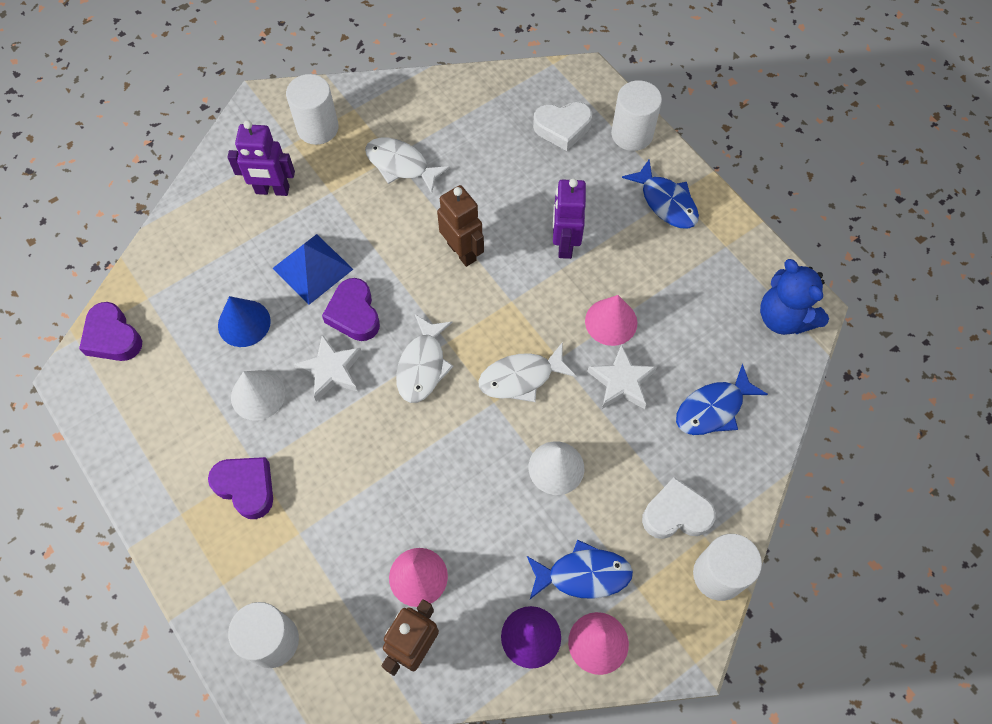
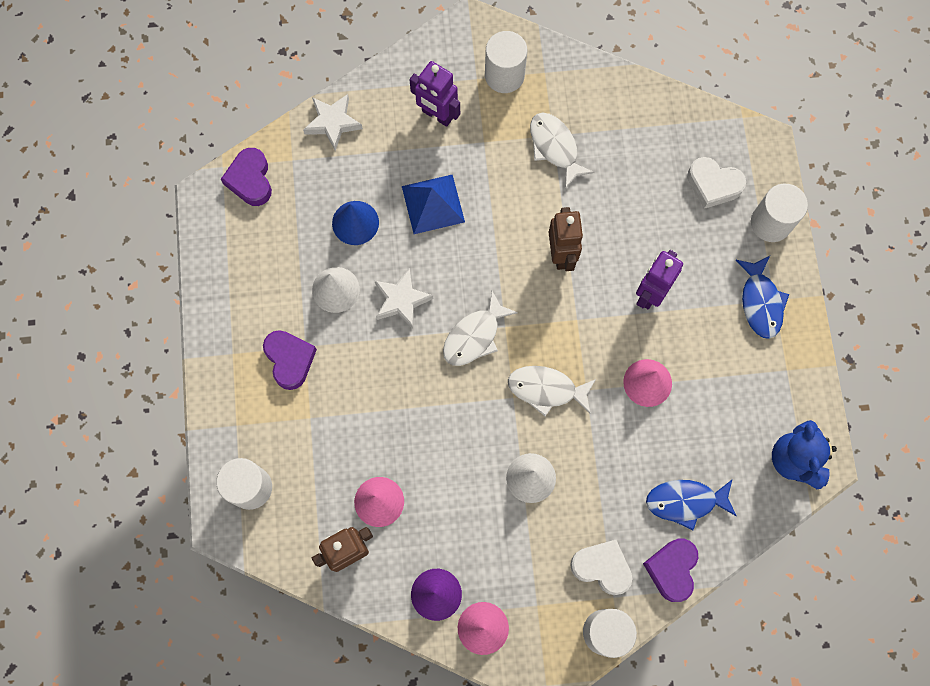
camera: 30 degrees right, 10 degrees up
(354, 314) = (445, 262): purple heart -> purple heart (672, 569)
(583, 574) = (502, 571): blue fish -> none
(621, 382) = (625, 438): white star -> white star (333, 123)

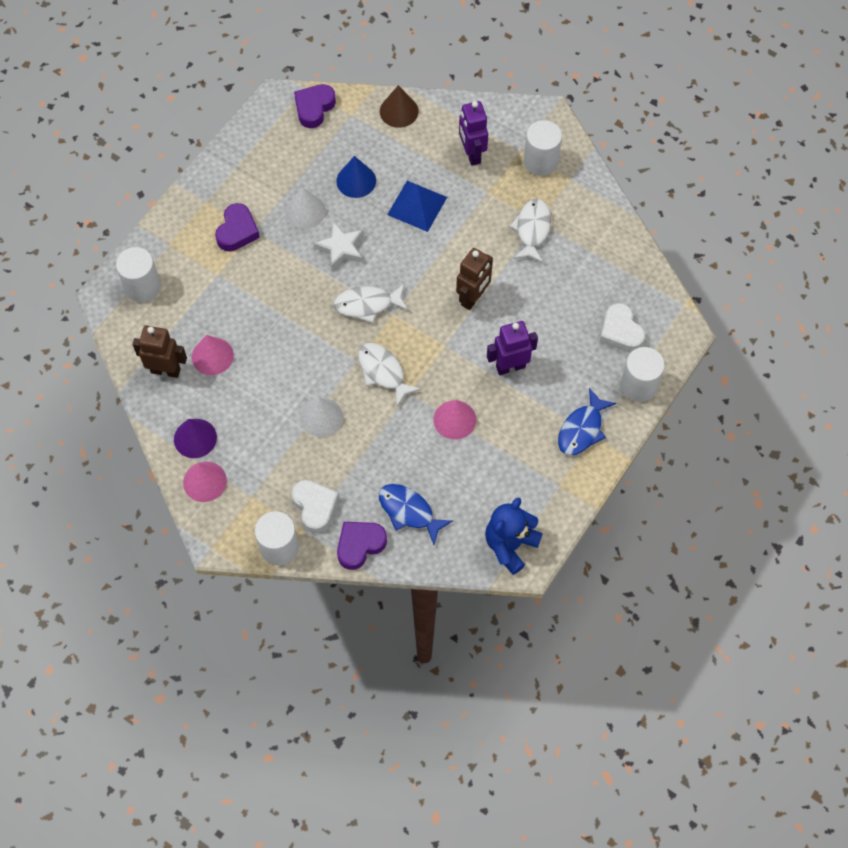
camera: 40 degrees right, 10 degrees down
(333, 123) = (399, 111): white star -> brown cone

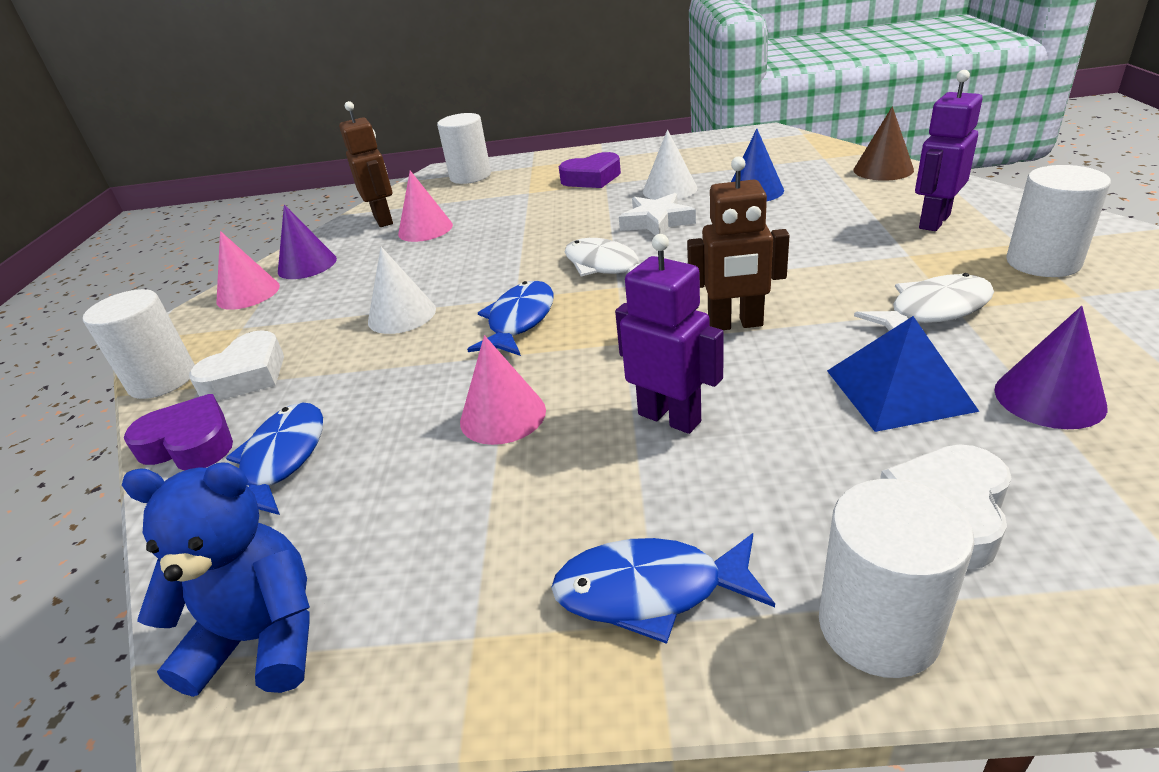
camera: 60 degrees right, 30 degrees down
(314, 108) = (792, 144): purple heart -> none
(383, 372) = (519, 321): white fish -> blue fish
(417, 206) = (793, 229): blue pyramid -> blue pyramid (899, 390)
(605, 254) = (1049, 398): none -> purple cone

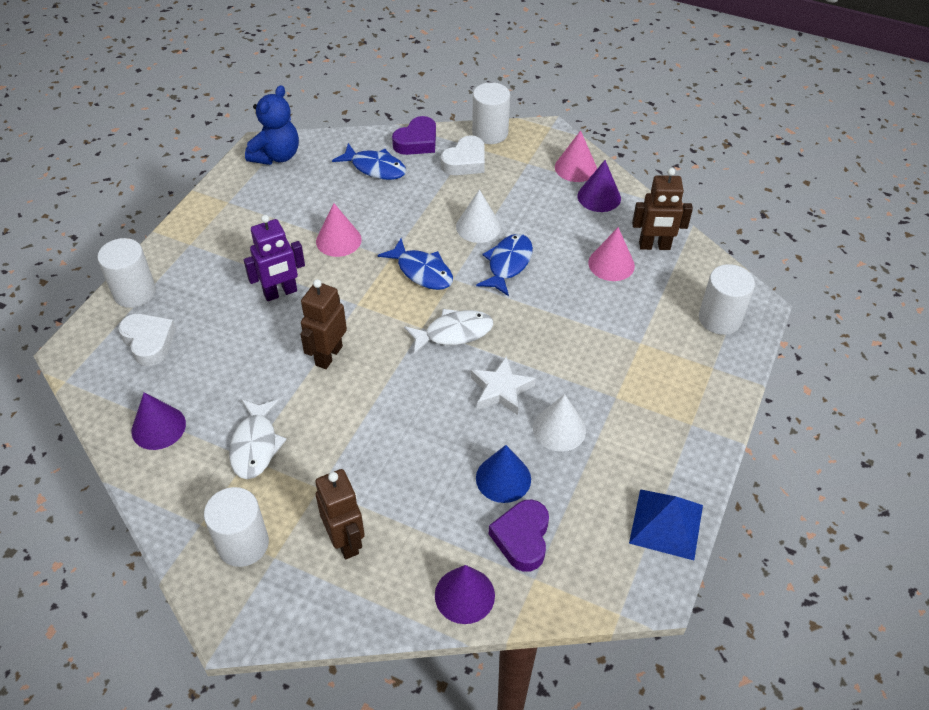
camera: 110 degrees right, 15 degrees up
(247, 375) = (465, 162): white heart -> white heart turned 105 degrees counterclockwise
(592, 178) = (636, 393): purple heart -> purple heart (522, 538)
(650, 591) = (202, 247): blue fish -> blue fish (508, 264)
(883, 170) = (464, 595): brown cone -> purple cone
(899, 390) = (217, 380): blue pyramid -> blue pyramid (666, 523)
(933, 221) = (346, 541): purple robot -> brown robot

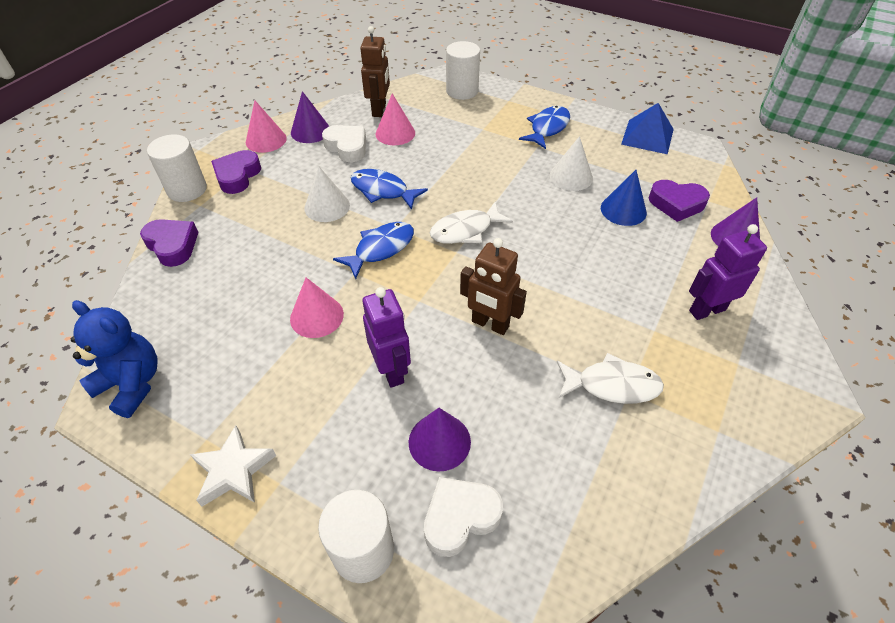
camera: 85 degrees left, 0 degrees up
(158, 427) = (598, 488): purple cone -> purple cone (439, 441)
(243, 544) = (731, 390): white cylinder -> none
(346, 541) = (706, 310): brown robot -> purple robot
(375, 168) = (202, 282): blue fish -> blue fish (547, 128)
(454, 333) = (465, 230): white fish -> white fish turned 105 degrees counterclockwise
(465, 162) = (225, 210): white heart -> white heart (347, 147)
(501, 390) = (532, 205): white star -> white star (233, 470)
(514, 160) = (237, 176): none -> purple heart

